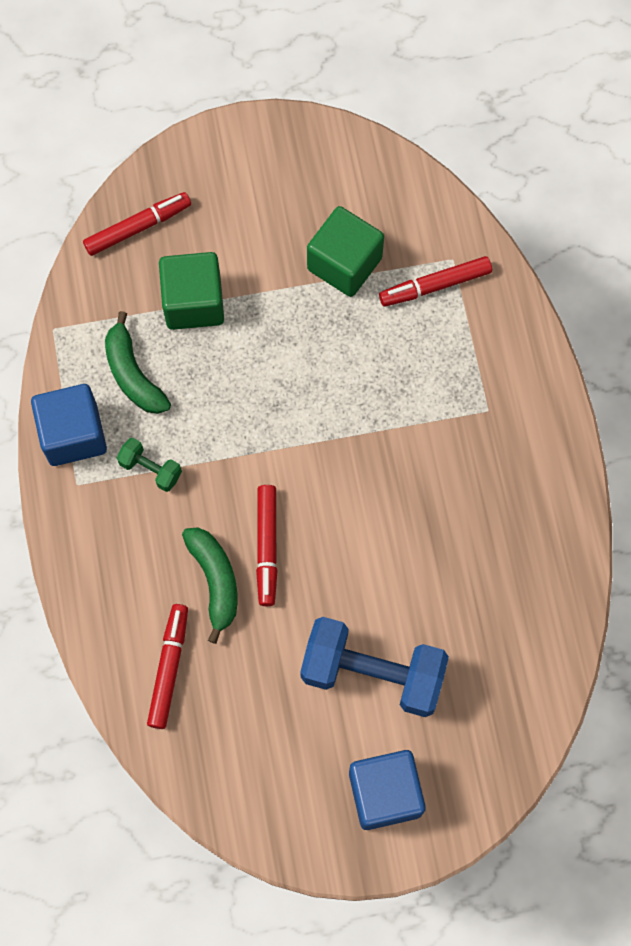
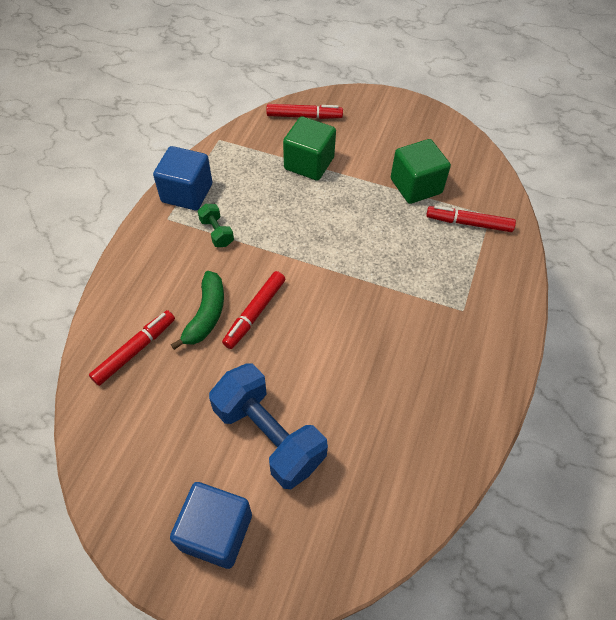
camera: 30 degrees right, 15 degrees down
(133, 374) = (246, 180): green banana -> none

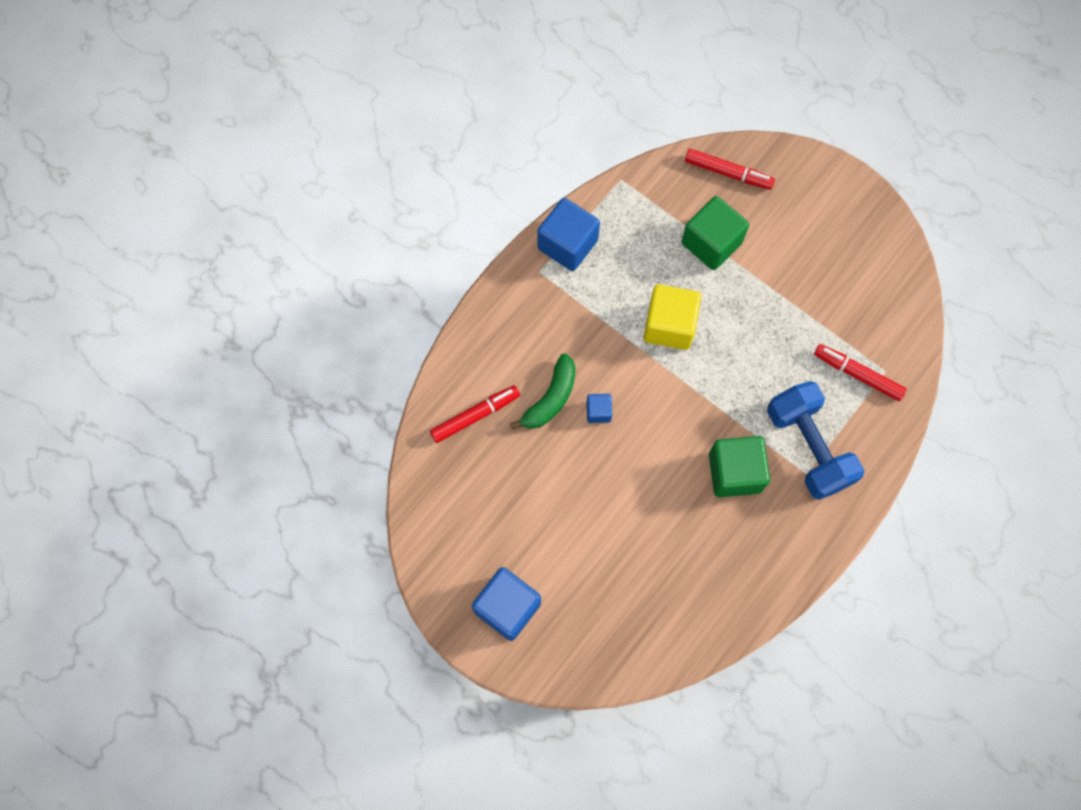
camera: 20 degrees right, 15 degrees up
(217, 232) = (586, 305): green dumbbell -> none
(255, 313) = (598, 411): red marker -> blue cube
(269, 435) = (575, 539): blue dumbbell -> blue dumbbell (808, 447)
(296, 229) = (669, 325): none -> yellow cube
(416, 186) = (819, 309): green cube -> green cube (734, 472)

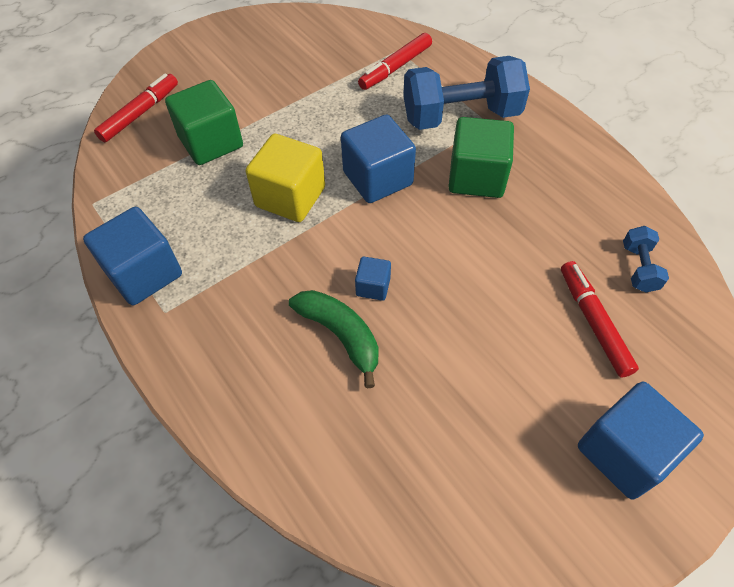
camera: 75 degrees left, 15 degrees down
(475, 415) = (337, 435): red marker -> red marker (593, 322)
(671, 616) = (639, 268): none -> blue dumbbell
(709, 390) = (377, 178): none -> blue cube

